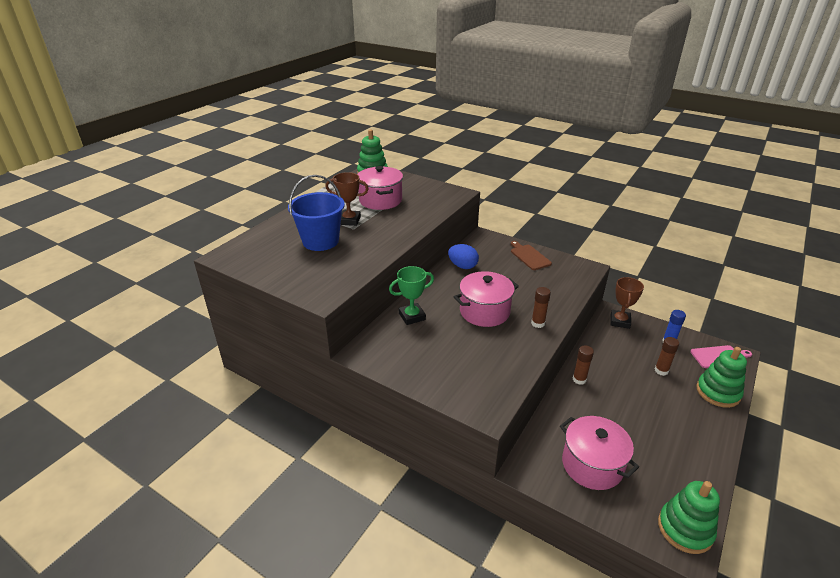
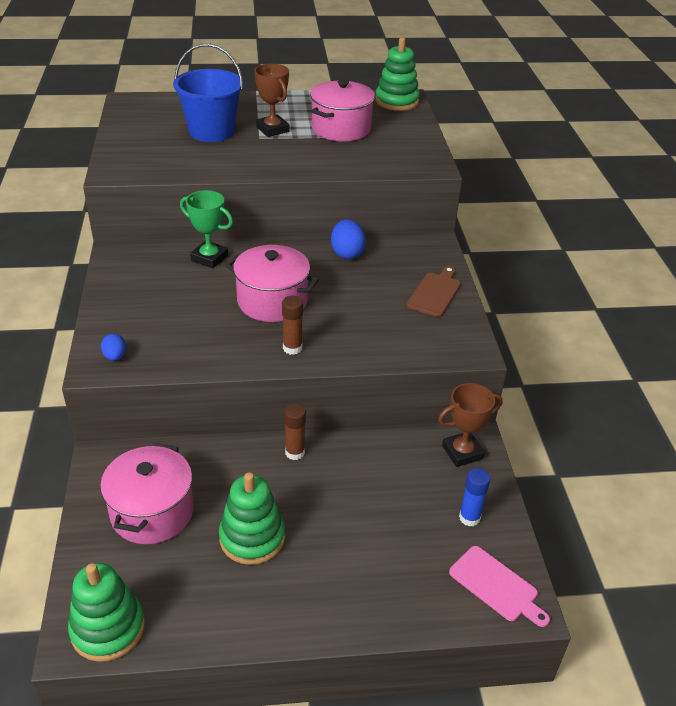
camera: 50 degrees right, 5 degrees up
(485, 400) = (115, 357): none -> blue egg
(661, 371) = (393, 527): brown glue stick -> none
(718, 392) = (405, 603): green stacking toy -> green stacking toy (252, 537)

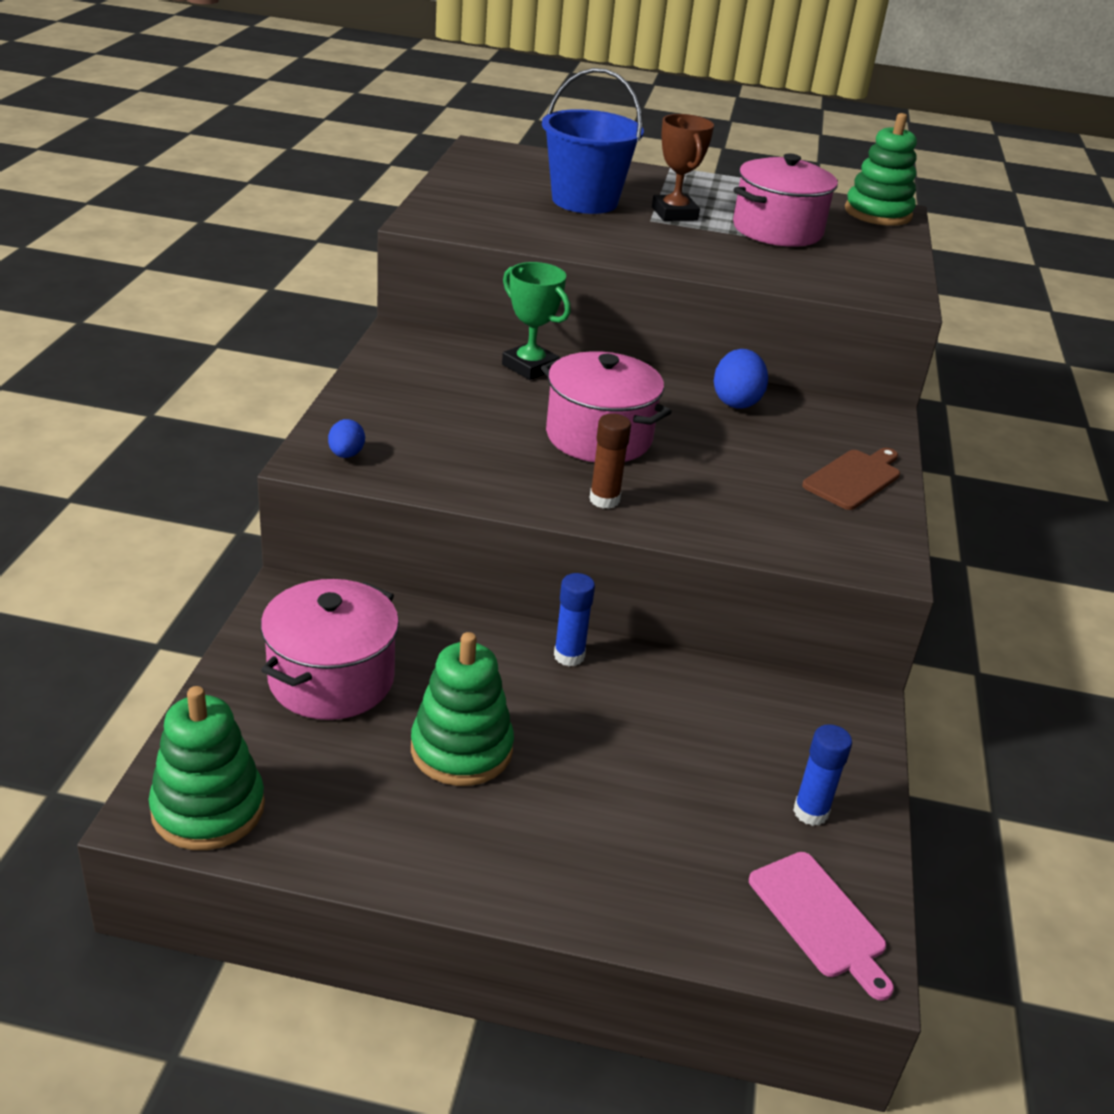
camera: 15 degrees right, 5 degrees down
(295, 452) = (569, 656): brown glue stick -> blue glue stick
(462, 452) = (832, 720): brown trophy -> none

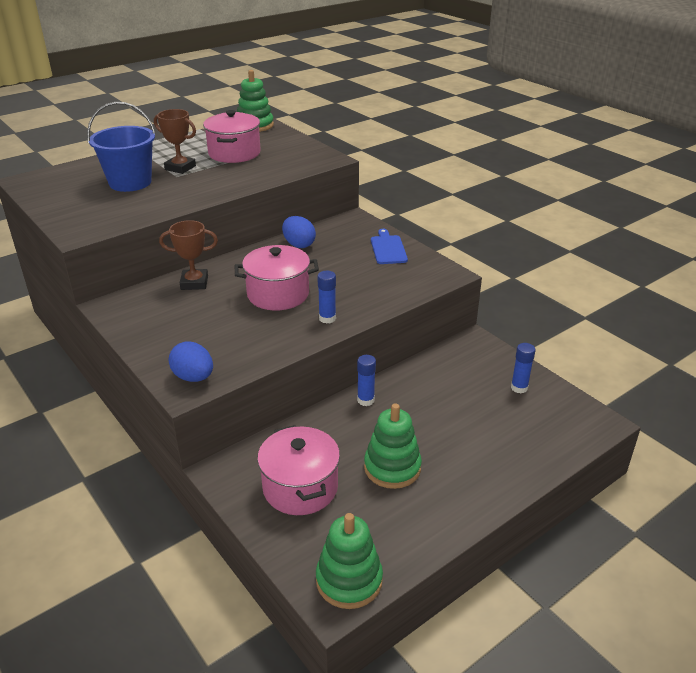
camera: 45 degrees left, 0 degrees up
(346, 455) = (193, 377): blue egg -> blue egg, size x1.67
(530, 367) = (194, 283): green trophy -> brown trophy
(604, 500) = (327, 318): brown glue stick -> blue glue stick
(820, 919) = (573, 419): pink cutting board -> none
(854, 478) = (388, 248): brown cutting board -> blue cutting board

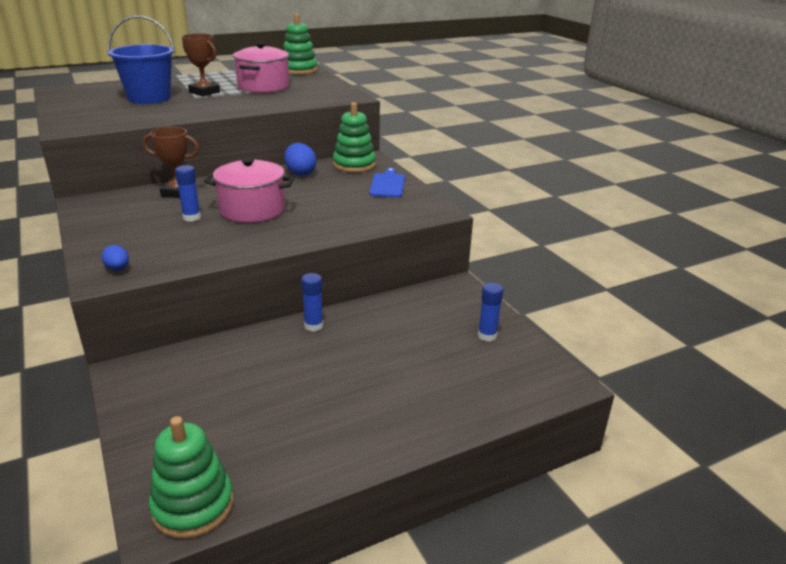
camera: 10 degrees right, 5 degrees down
(193, 377) = (118, 269): blue egg -> blue egg, size x0.60
(300, 487) = (196, 400): pink pot -> none
(327, 318) = (288, 235): blue glue stick -> blue glue stick (192, 217)
(392, 468) = (306, 395): green stacking toy -> green stacking toy (354, 165)

